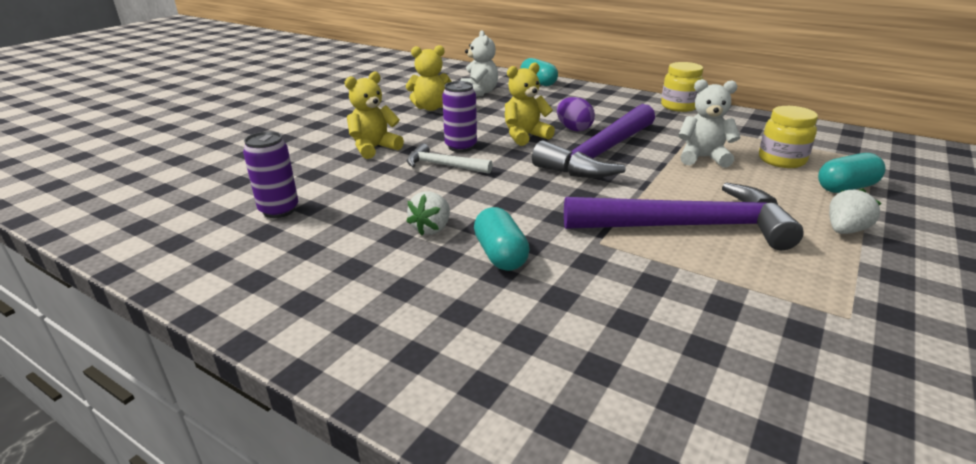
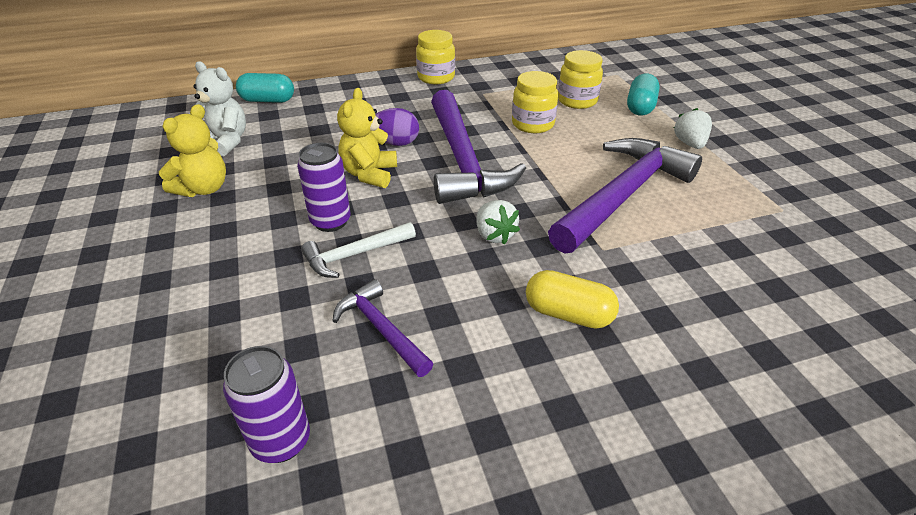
camera: 50 degrees left, 10 degrees up
(374, 148) = (237, 281): yellow teddy bear -> none
(392, 200) = (381, 329): none -> purple hammer
(431, 228) = (475, 332): white strawberry -> white strawberry (494, 235)
(500, 255) = (568, 314): turquoise capsule -> yellow capsule
(702, 158) = (533, 124): white teddy bear -> yellow jar

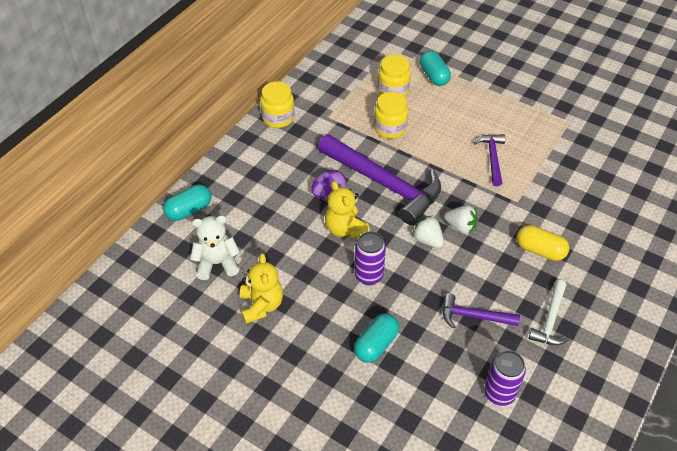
camera: 40 degrees left, 10 degrees up
(238, 284) = (376, 344): none -> turquoise capsule
(355, 255) = (409, 286): white hammer -> white hammer (550, 320)
(568, 314) = (540, 250): yellow capsule -> yellow capsule turned 45 degrees clockwise
(622, 196) = (492, 158): purple hammer -> purple hammer, size x0.50
(689, 144) = (488, 95): white strawberry -> white strawberry (427, 240)

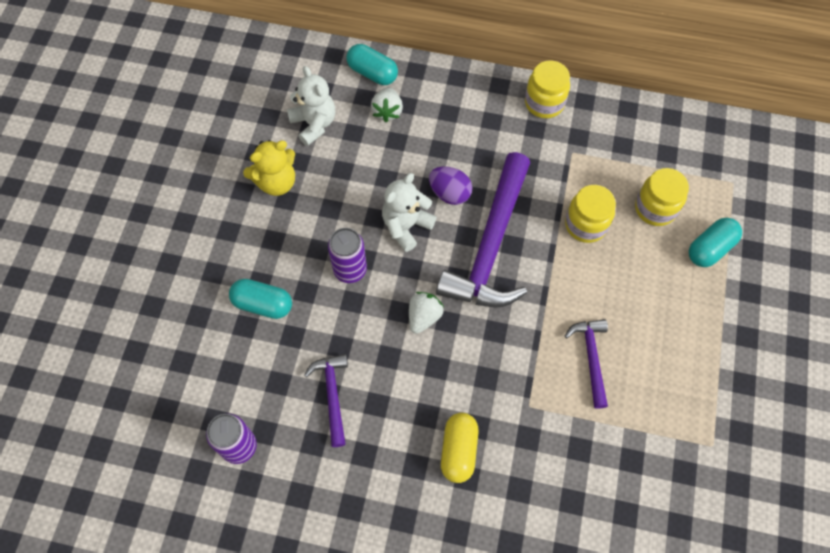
camera: 70 degrees right, 15 degrees up
(345, 229) = (406, 226): yellow teddy bear -> white teddy bear
(460, 227) = (459, 348): white strawberry -> white strawberry (387, 111)
(492, 158) = (591, 358): purple hammer -> purple hammer turned 75 degrees counterclockwise
(550, 320) = (356, 484): white hammer -> none

